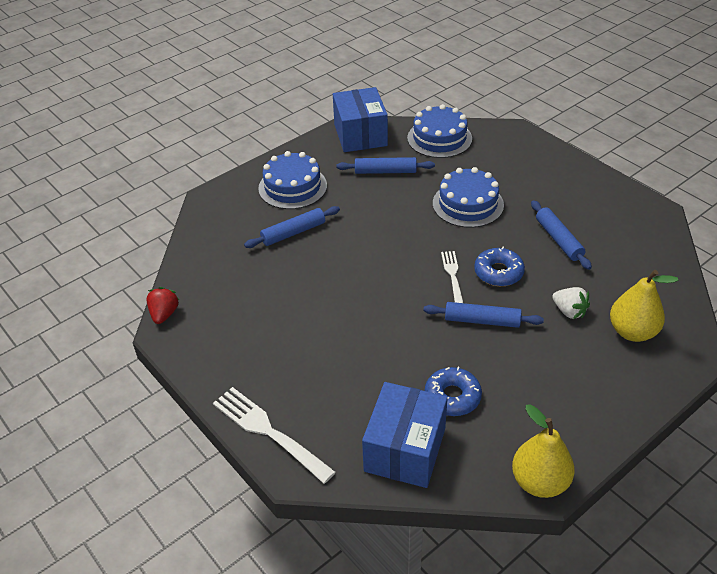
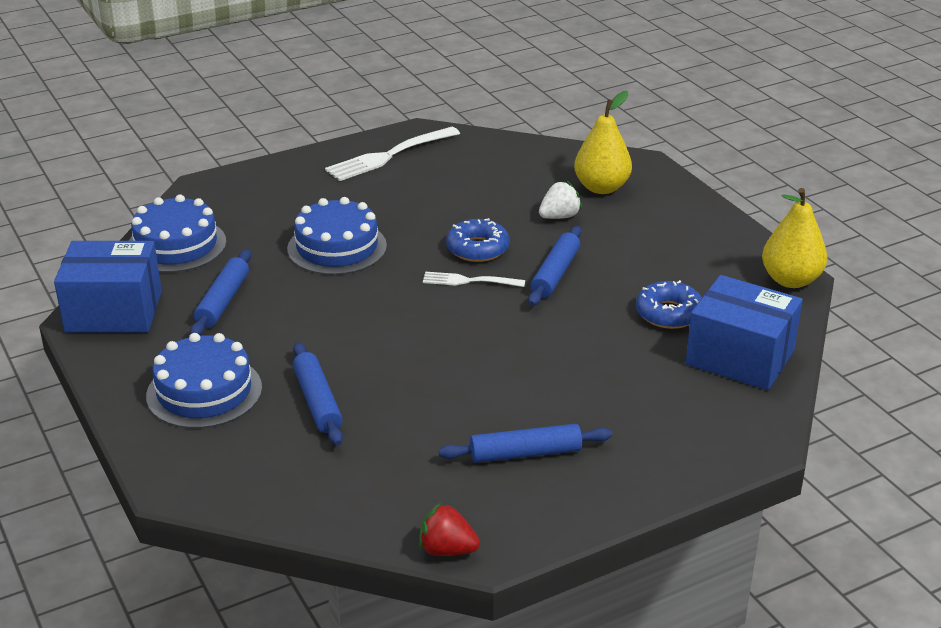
camera: 80 degrees left, 10 degrees down
(270, 432) = (700, 458): white fork -> white fork (390, 155)
(558, 239) = (438, 199): blue rolling pin -> blue rolling pin (525, 453)

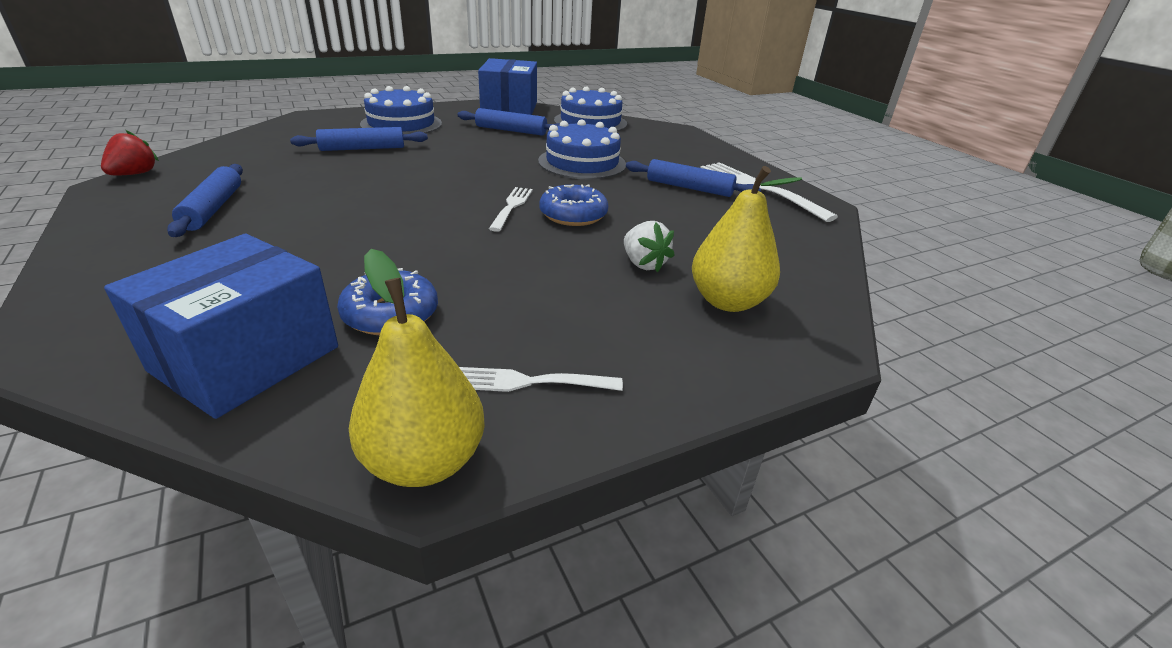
camera: 90 degrees right, 0 degrees up
(555, 274) = (512, 249): blue rolling pin -> blue rolling pin (689, 188)
(716, 254) = (531, 382): none -> white fork

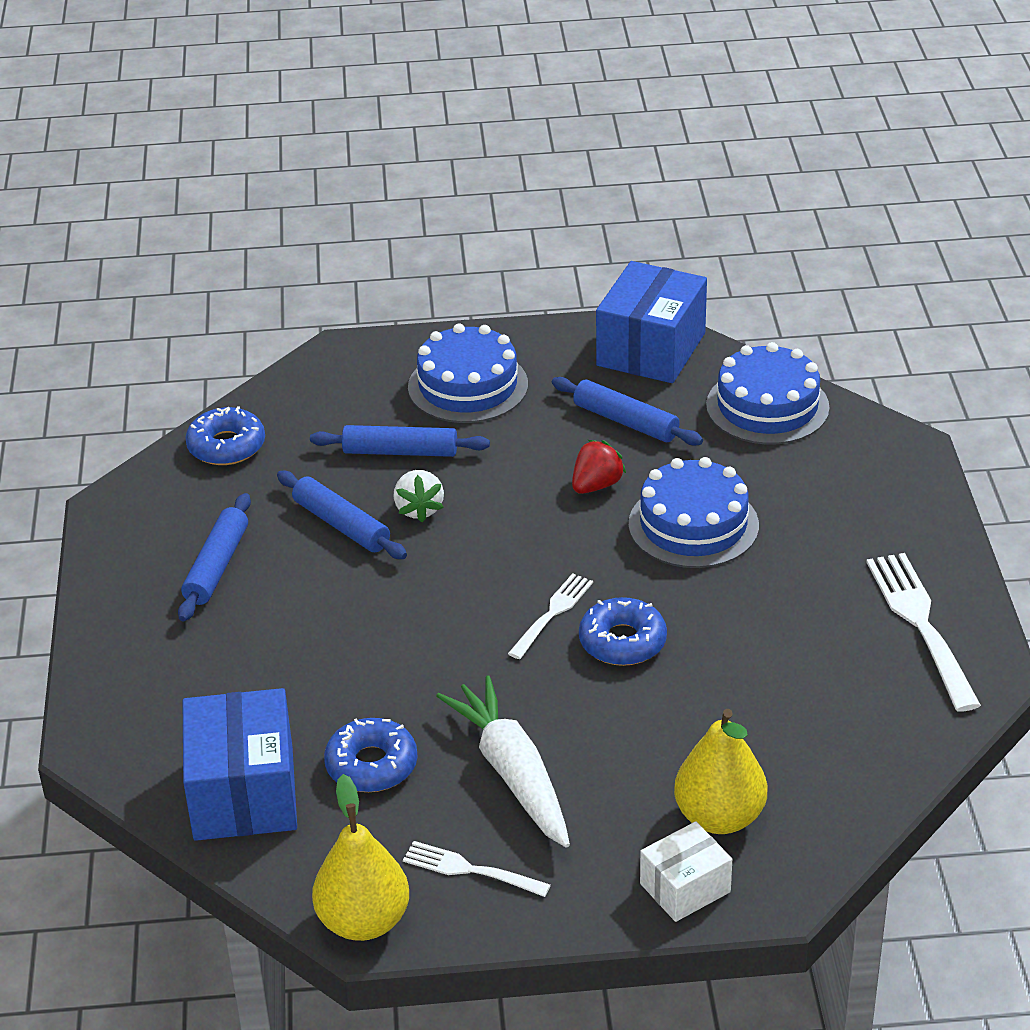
camera: 25 degrees right, 5 degrees up
(135, 174) = (132, 482): red strawberry -> red strawberry (596, 485)
(222, 154) = (226, 446): none -> blue donut
(246, 358) = (244, 793): blue box -> blue box turned 60 degrees counterclockwise
(532, 299) = (512, 773): none -> white carrot
(643, 264) = (660, 743): white strawberry -> white strawberry (419, 509)
(689, 188) = (816, 607): blue rolling pin -> blue rolling pin (341, 525)
(745, 357) = (685, 888): none -> white box

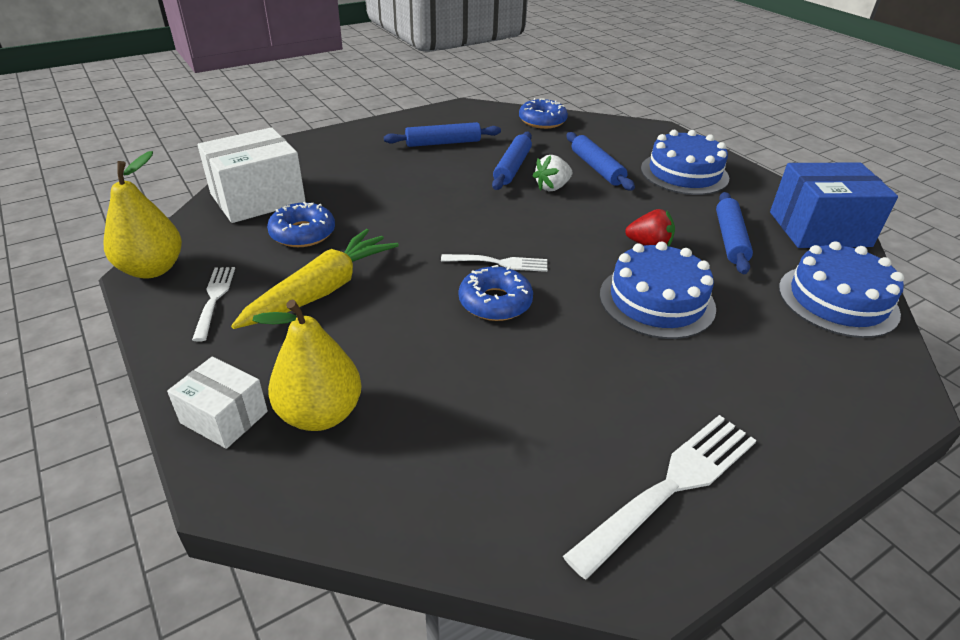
camera: 60 degrees right, 0 degrees up
(244, 793) = (258, 198): blue box -> white box
(512, 773) = (322, 290): white carrot -> yellow carrot

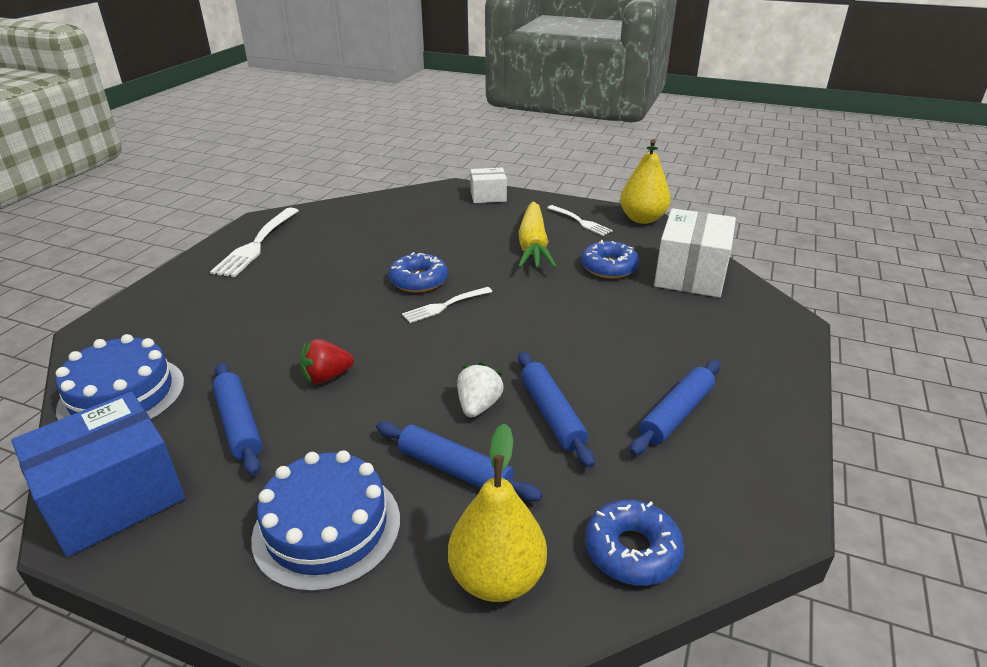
camera: 145 degrees right, 5 degrees down
(320, 414) = (449, 210): yellow pear -> yellow pear (497, 578)
(657, 301) = (298, 327): blue cake -> none

